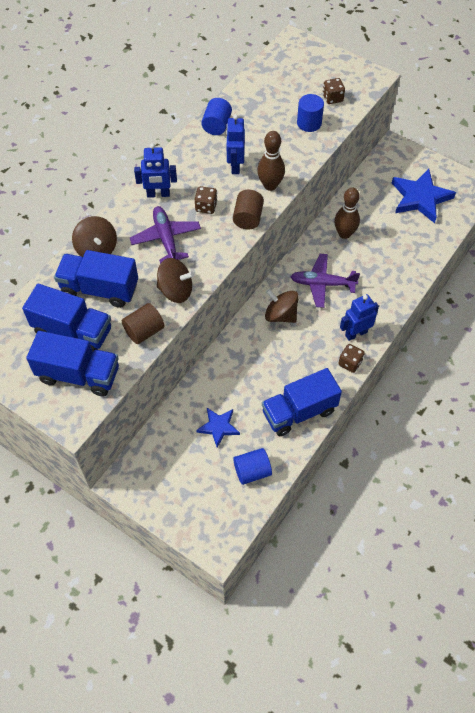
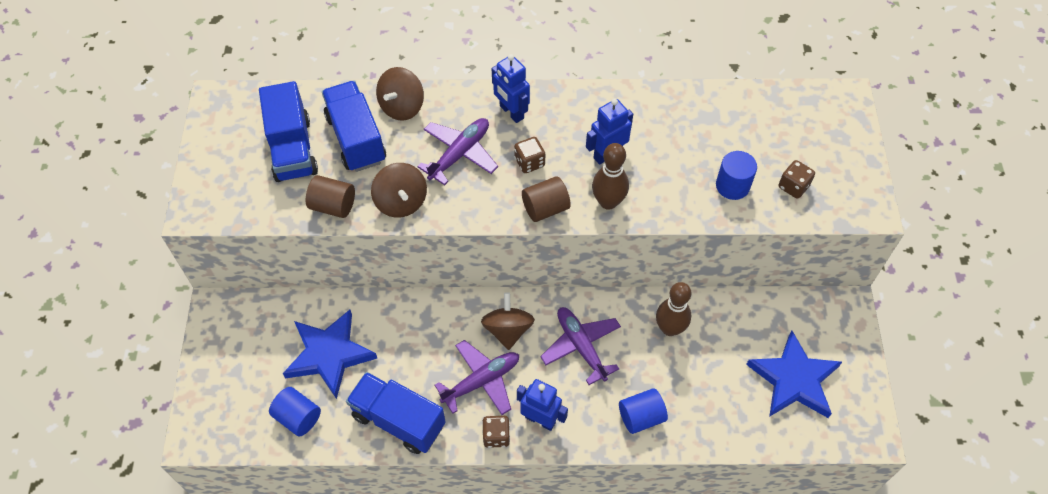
camera: 55 degrees right, 0 degrees up
(79, 374) = (247, 185): blue truck -> none
(217, 125) = (649, 105): blue cylinder -> blue cylinder (641, 417)
(218, 427) = (329, 355): blue star -> blue star, size x1.76
(306, 350) = (481, 381): none -> purple plane

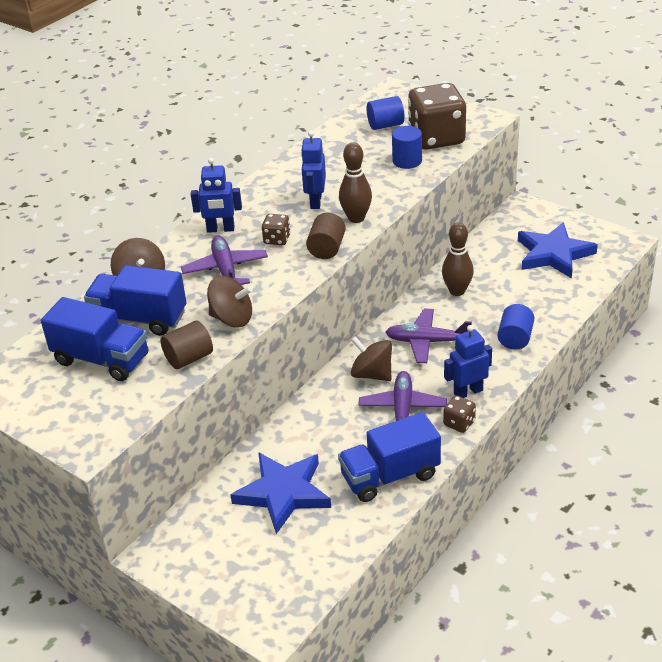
camera: 50 degrees left, 20 degrees down
(298, 417) = (324, 542): blue cylinder -> blue cylinder (385, 125)
(793, 186) = (436, 138): brown dice -> brown dice, size x2.27

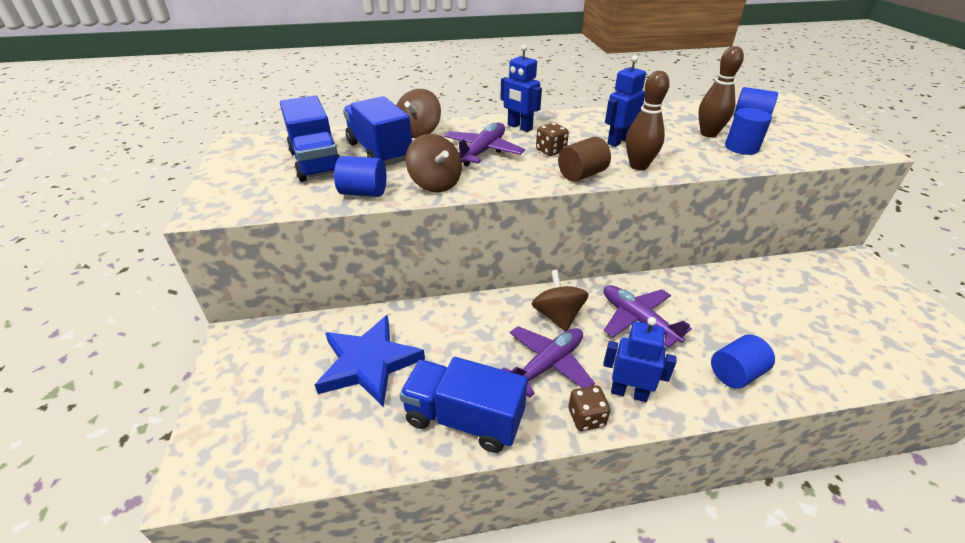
camera: 40 degrees right, 0 degrees up
(189, 358) = (363, 192): brown cylinder -> blue cylinder
(436, 138) = (793, 143): brown dice -> none
(457, 291) = (714, 294): brown bowling pin -> brown bowling pin (708, 134)
(553, 254) = (860, 319): blue star -> none

